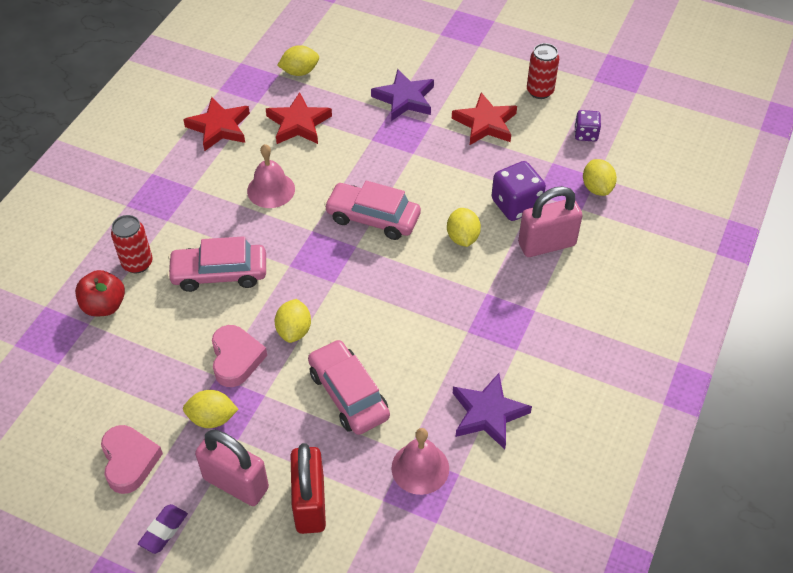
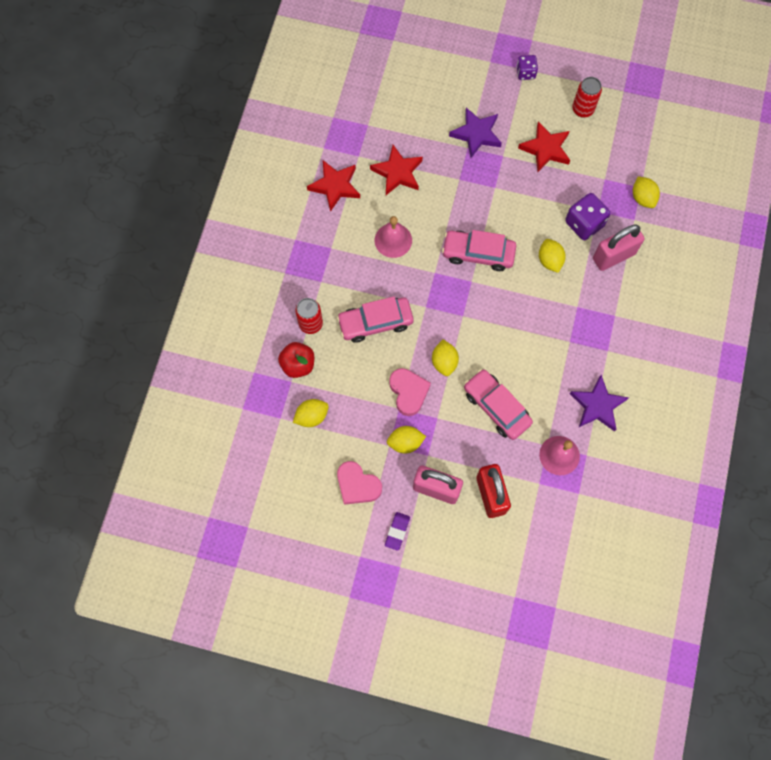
camera: 10 degrees left, 20 degrees up
(129, 461) = (357, 485): pink heart -> pink heart turned 150 degrees clockwise
(299, 72) = (384, 119): yellow lemon -> yellow lemon (311, 416)
(585, 134) = (626, 147): purple dice -> purple dice (525, 73)

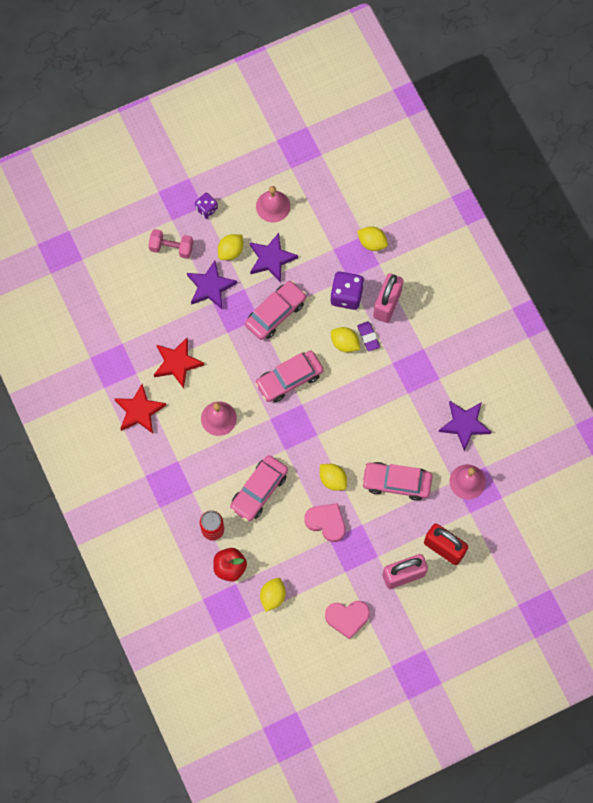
camera: 40 degrees left, 0 degrees up
(397, 531) = (402, 627): purple eraser -> purple eraser (368, 337)
(405, 442) = (354, 560): yellow lemon -> yellow lemon (231, 251)
(471, 82) = (171, 248): none -> pink dumbbell
(512, 194) = (275, 313): none -> pink car
(545, 149) = (271, 259): red star -> purple star
(582, 109) = (273, 206): red can -> pink bell

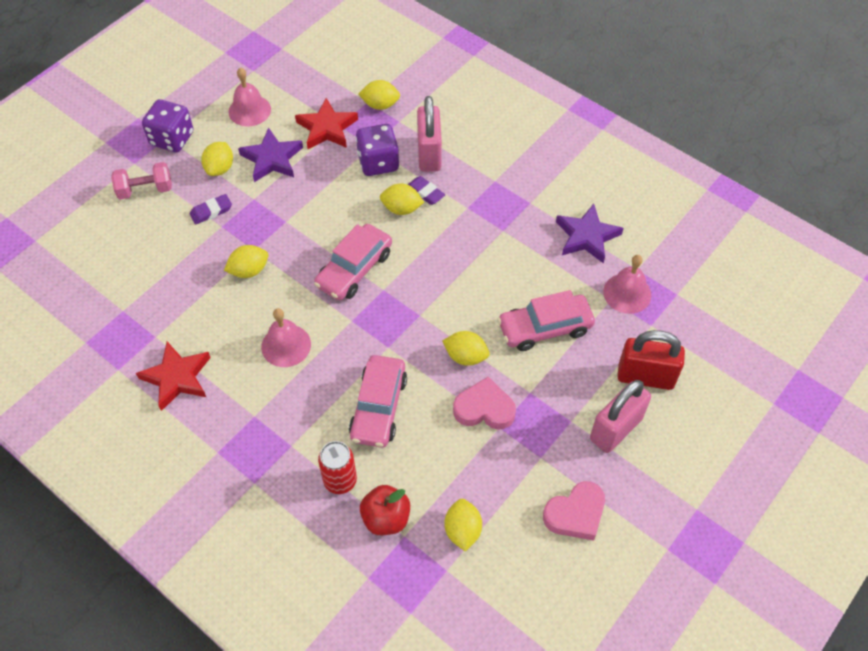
camera: 25 degrees left, 15 degrees down
(177, 363) = (204, 305): red star -> red star (327, 128)
(206, 209) = (172, 139): purple dice -> purple dice, size x1.64
(210, 287) = (211, 211): purple star -> purple eraser
(217, 348) = (249, 270): none -> yellow lemon
(275, 313) = (304, 209): pink car -> none

